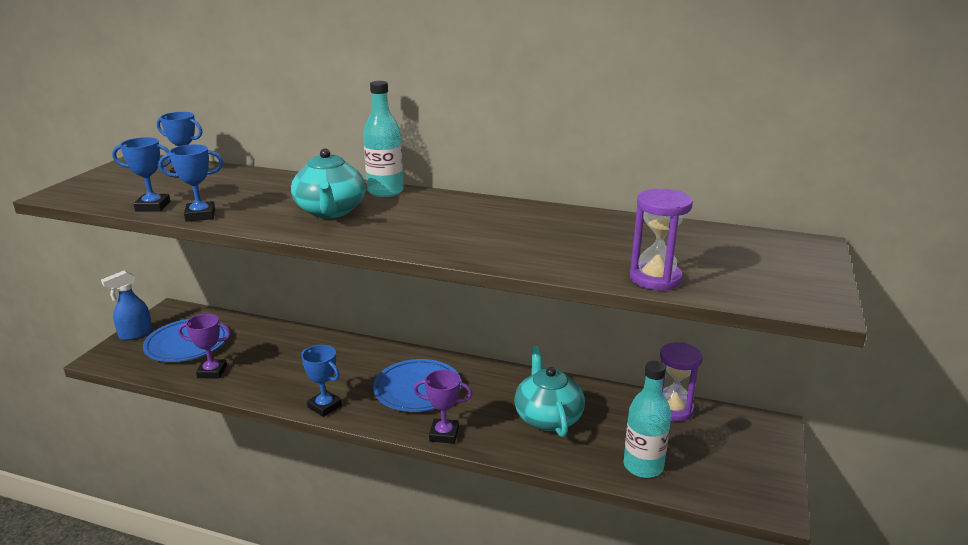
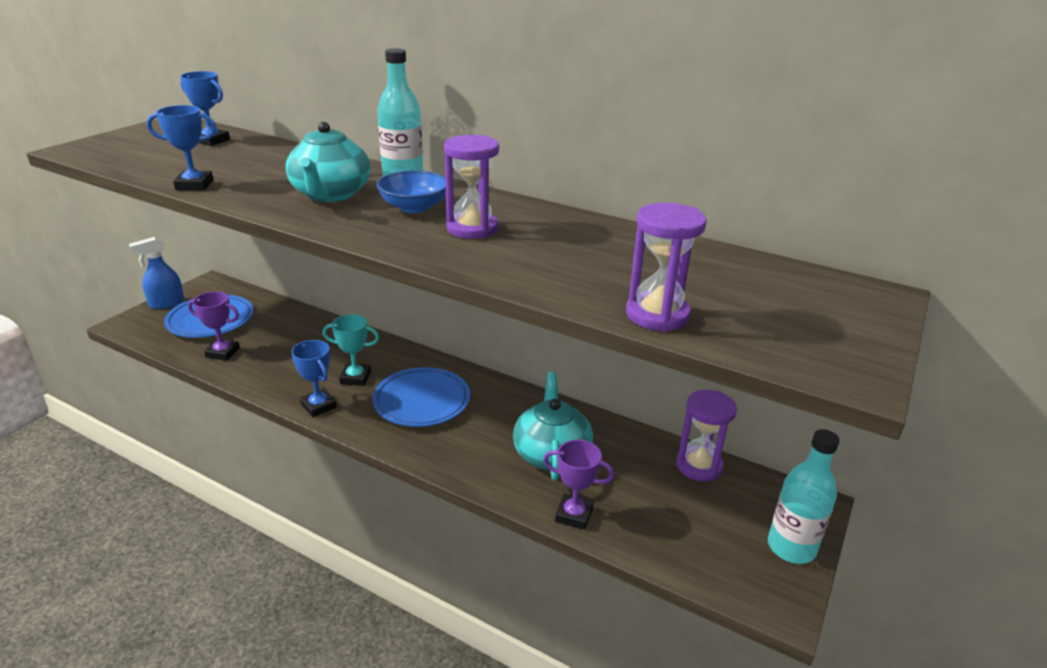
camera: 10 degrees right, 5 degrees up
(153, 206) = (154, 171): blue trophy -> none
(348, 377) = (355, 378): none -> turquoise trophy
(410, 215) = (414, 207): none -> blue bowl
(444, 434) = (430, 456): purple trophy -> purple trophy (574, 515)
(470, 227) = (472, 228): none -> purple hourglass
(643, 466) = (639, 528): turquoise bottle -> turquoise bottle (791, 547)

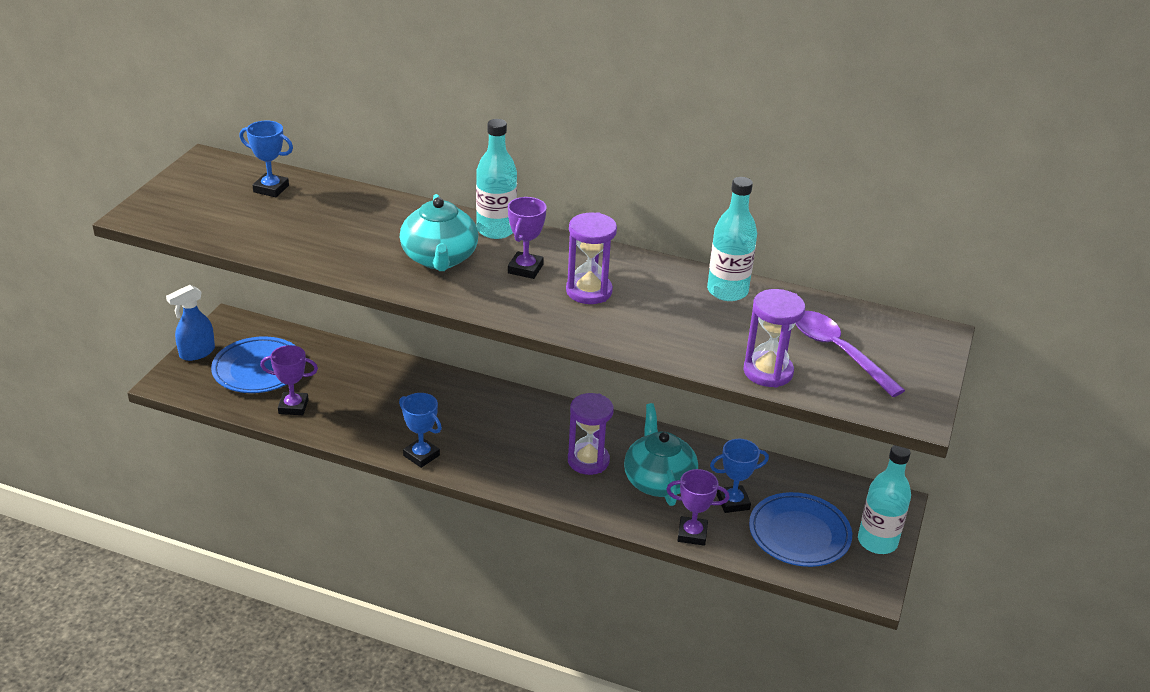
camera: 10 degrees left, 5 degrees up
(194, 185) = (302, 258): blue trophy -> blue trophy (733, 502)
(355, 378) = (444, 422): turquoise trophy -> none
(414, 207) = (525, 269): blue bowl -> purple trophy
(422, 401) = (520, 440): blue plate -> blue plate (799, 534)
(629, 239) = (727, 291): none -> turquoise bottle
(699, 466) = (792, 478): purple hourglass -> purple hourglass (588, 461)
(752, 302) = (838, 352): none -> purple spoon

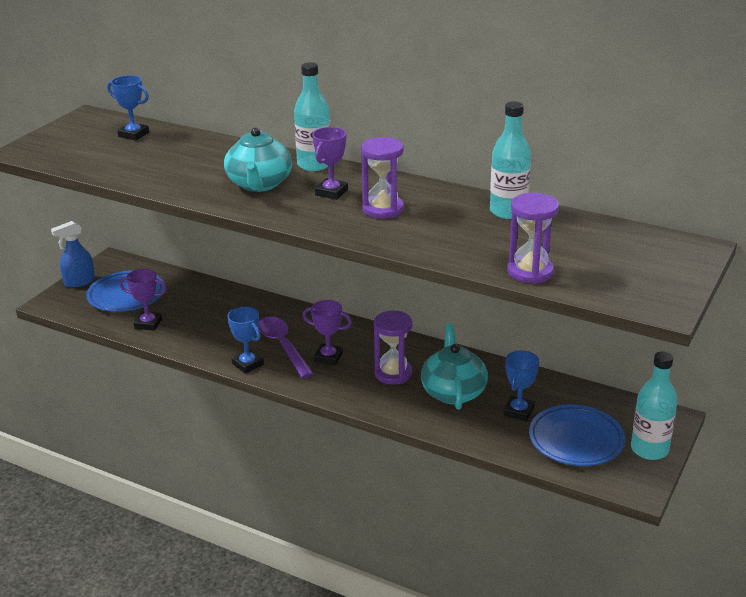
camera: 10 degrees right, 5 degrees down
(692, 534) = (476, 435): purple trophy -> purple trophy (328, 357)
(733, 502) = (518, 411): blue trophy -> blue trophy turned 60 degrees counterclockwise
(838, 352) = (600, 259): purple spoon -> purple spoon (283, 346)

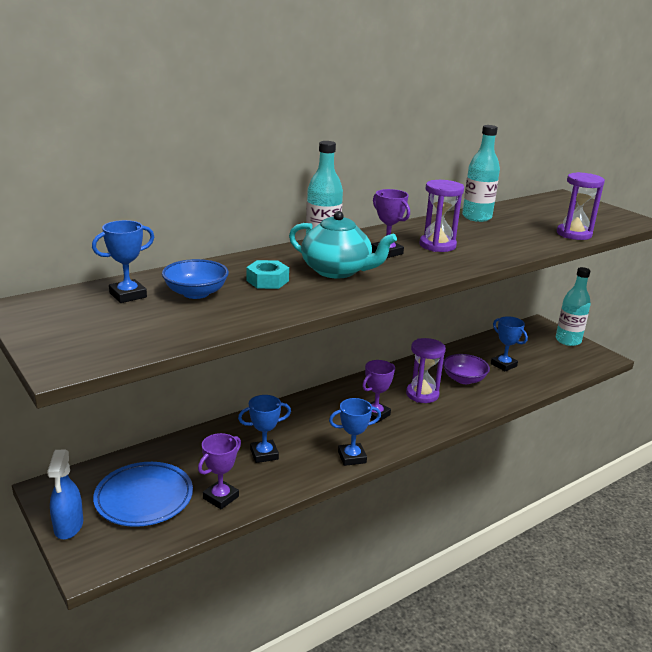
camera: 65 degrees left, 5 degrees down
(158, 151) = (196, 293): none -> blue bowl
(208, 166) = (267, 281): none -> turquoise nut
(217, 323) = (264, 454): none -> blue trophy
(283, 346) = (338, 431): purple spoon -> none
(453, 392) = (464, 379): turquoise teapot -> purple bowl
(576, 440) = (546, 358): blue plate -> none

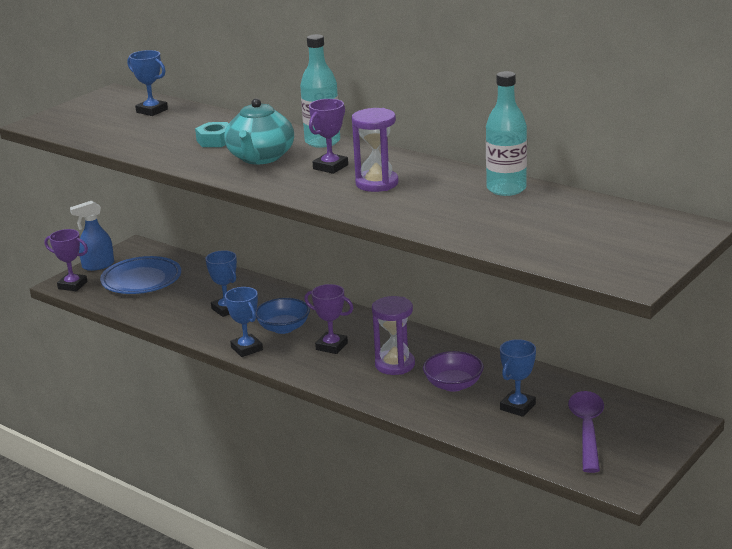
camera: 75 degrees right, 0 degrees up
(196, 293) = (171, 126): blue bowl -> blue bowl (283, 328)
(220, 497) = (156, 307): purple trophy -> purple trophy (72, 285)
(539, 351) = (587, 430): none -> purple spoon
(568, 340) = (649, 451): turquoise bottle -> none
(574, 234) = (506, 244): purple hourglass -> none

